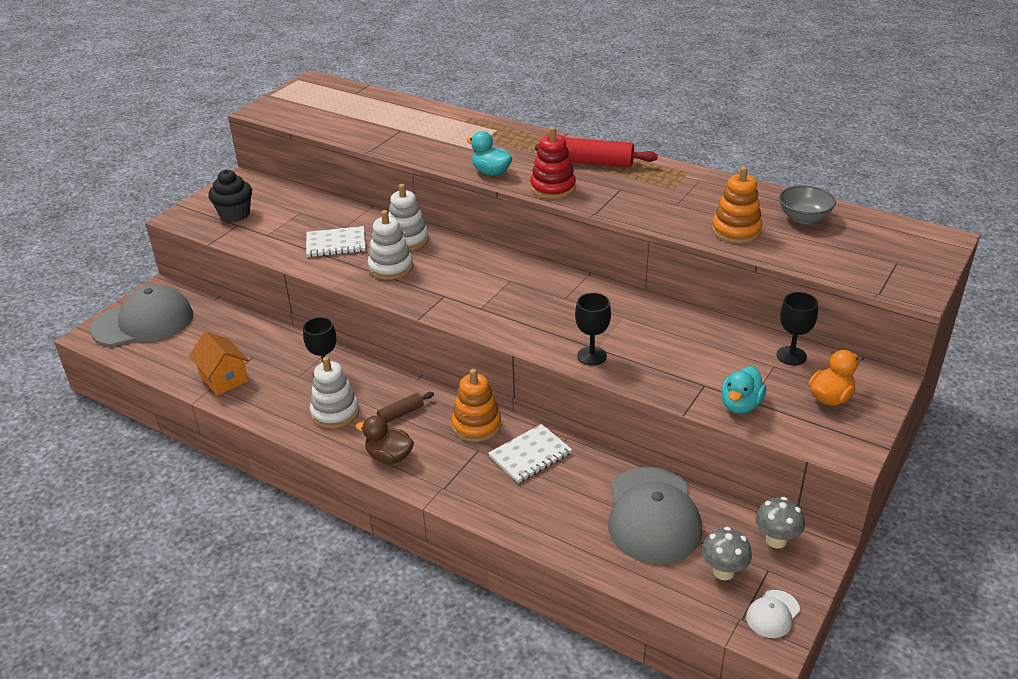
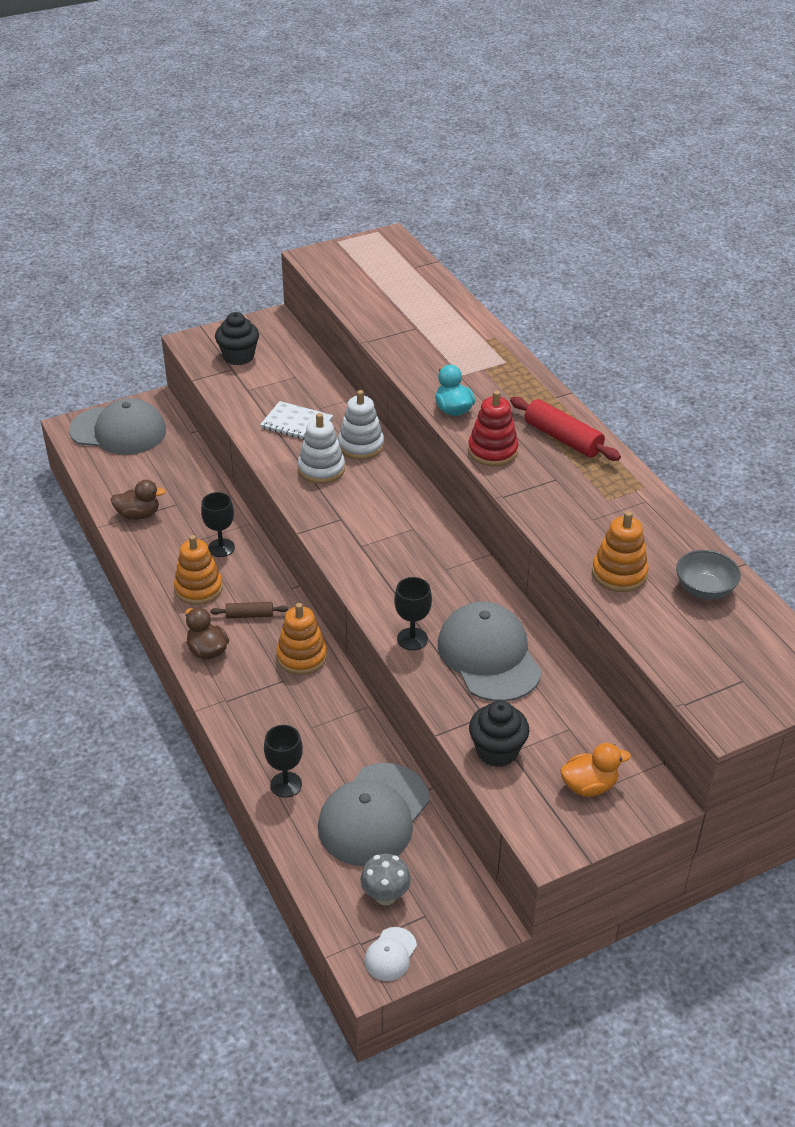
camera: 30 degrees right, 5 degrees up
(224, 378) = (138, 515): orange house -> brown duck
(335, 412) = (198, 588): white stacking toy -> orange stacking toy
(530, 455) = (321, 707): white notebook -> none
(662, 343) = (489, 656): none -> grey cap
(740, 405) = (497, 751): turquoise duck -> black cupcake
(773, 614) = (390, 954): white cap -> white cap turned 45 degrees counterclockwise
(776, 540) = (459, 894): grey mushroom -> none
(791, 356) = (597, 727): black goblet -> black goblet (286, 784)

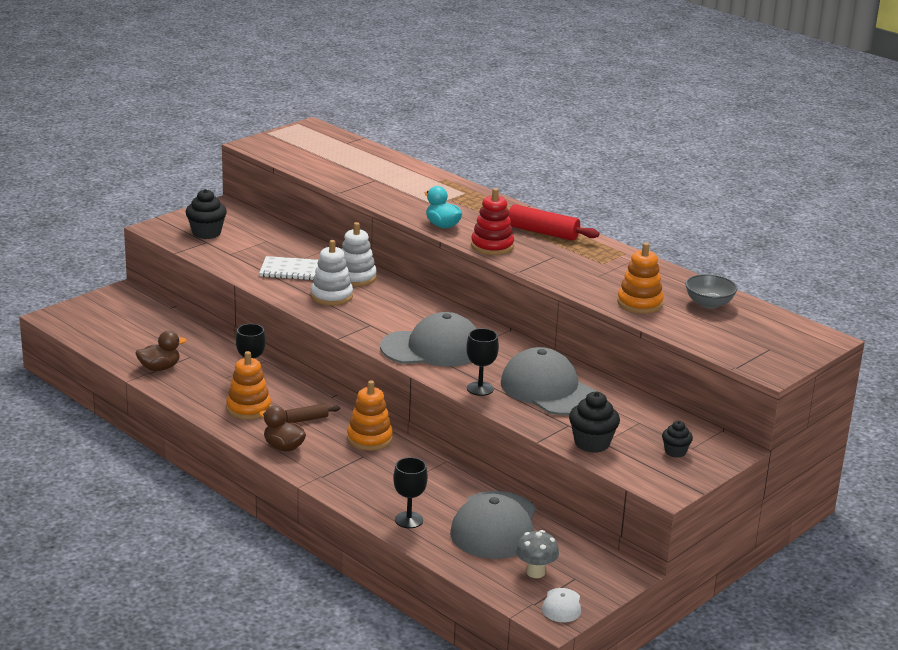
camera: 20 degrees left, 15 degrees down
(118, 431) = (101, 314): grey cap -> grey cap (432, 348)
(589, 786) = (675, 452): orange duck -> black cupcake

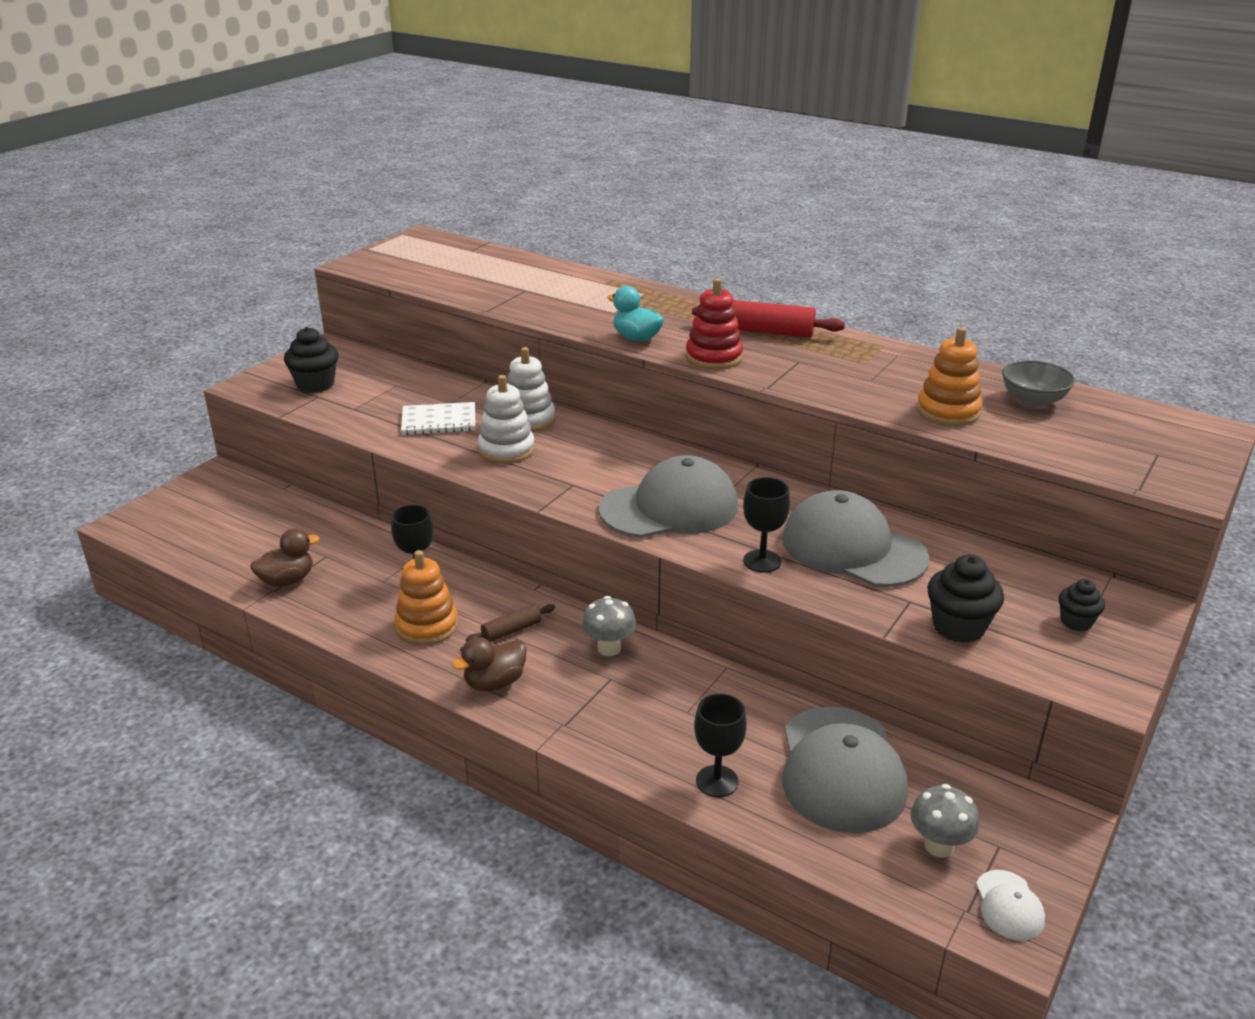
camera: 10 degrees left, 5 degrees up
(283, 447) = (494, 683): brown duck -> brown duck turned 60 degrees counterclockwise
(369, 439) = (609, 648): orange stacking toy -> grey mushroom

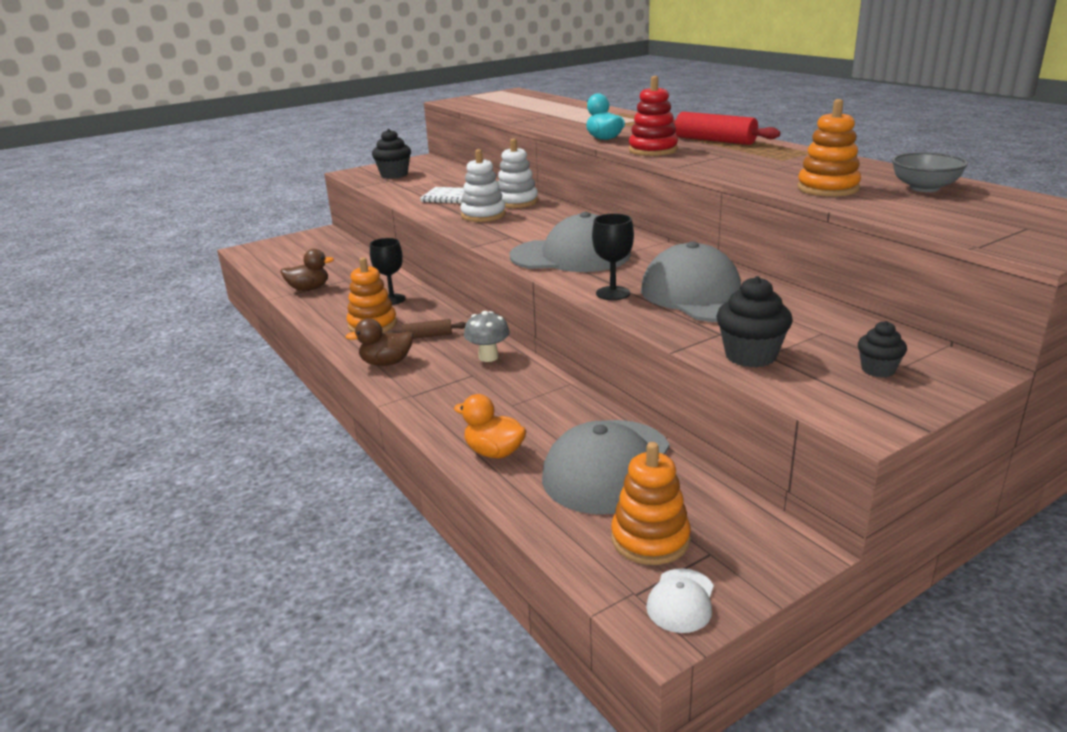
camera: 25 degrees right, 5 degrees down
(717, 781) = (494, 452): black goblet -> orange duck
(939, 846) = (650, 539): grey mushroom -> orange stacking toy

